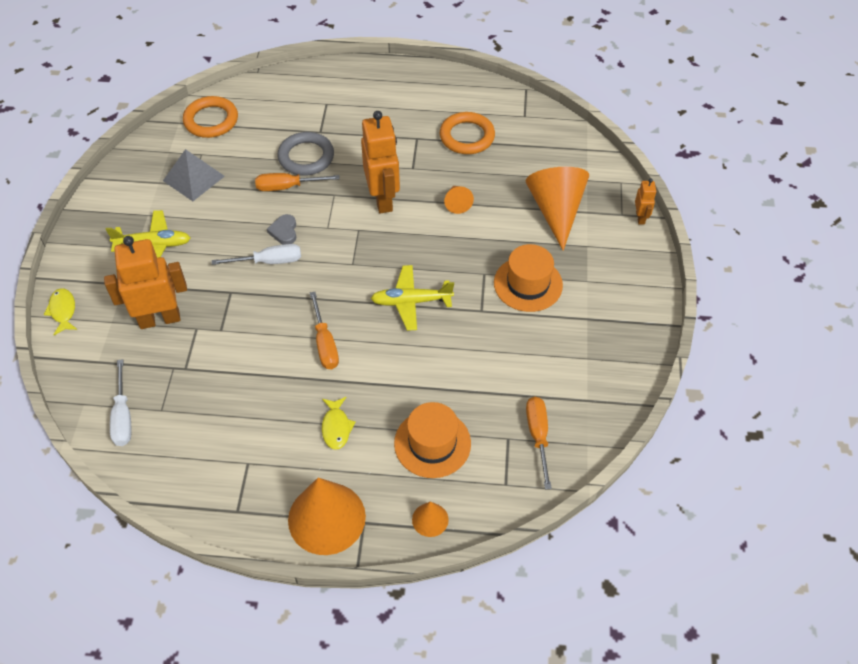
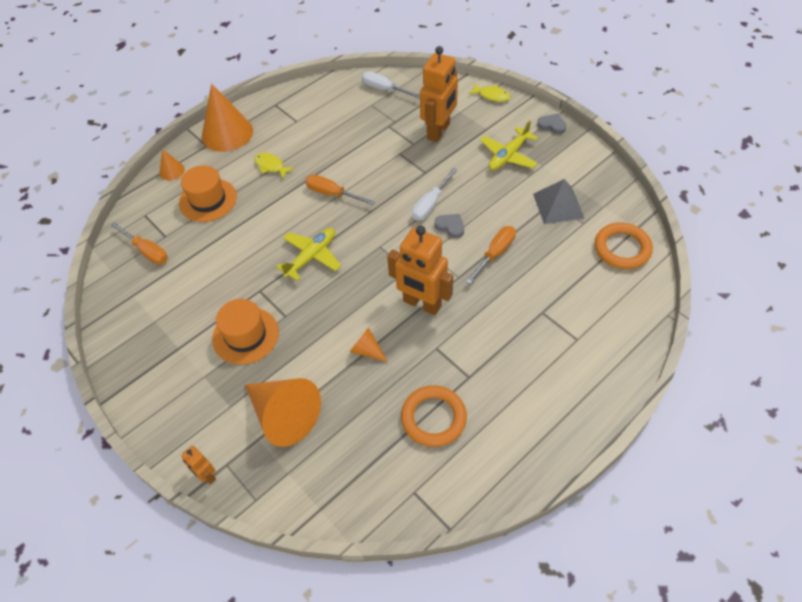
camera: 135 degrees right, 0 degrees up
(80, 237) = (552, 125): none -> grey heart
(306, 157) = (518, 284): grey ring -> none

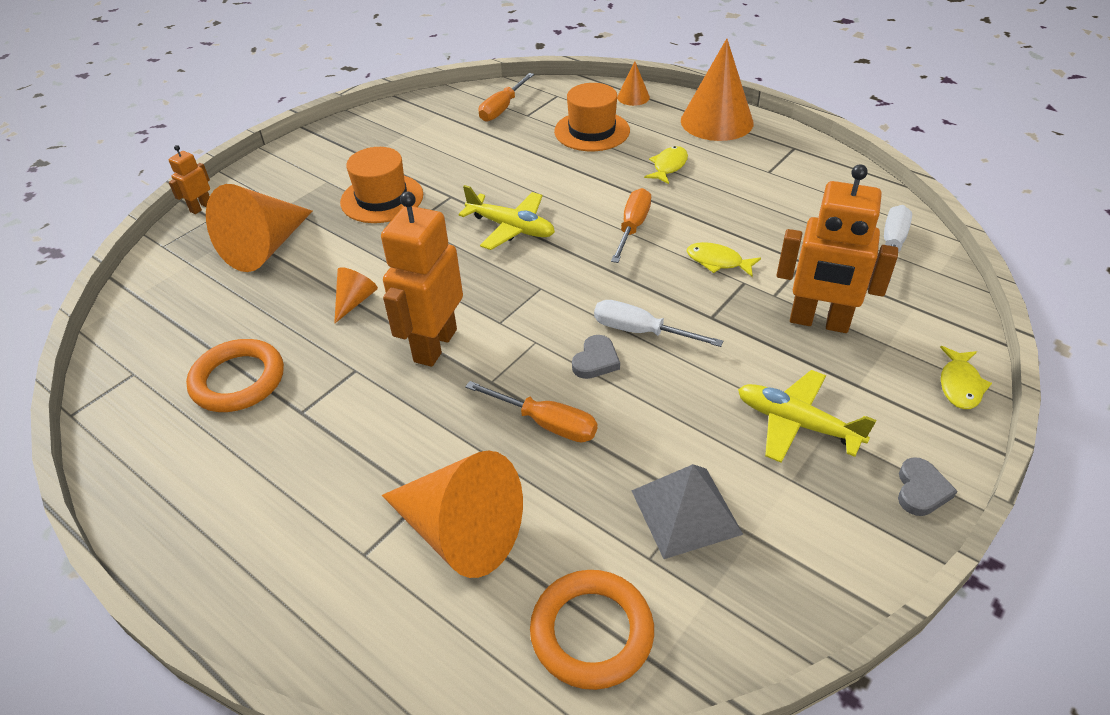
camera: 80 degrees right, 10 degrees down
(378, 161) = (718, 261): none -> yellow fish
(565, 296) = (460, 532): none -> orange cone

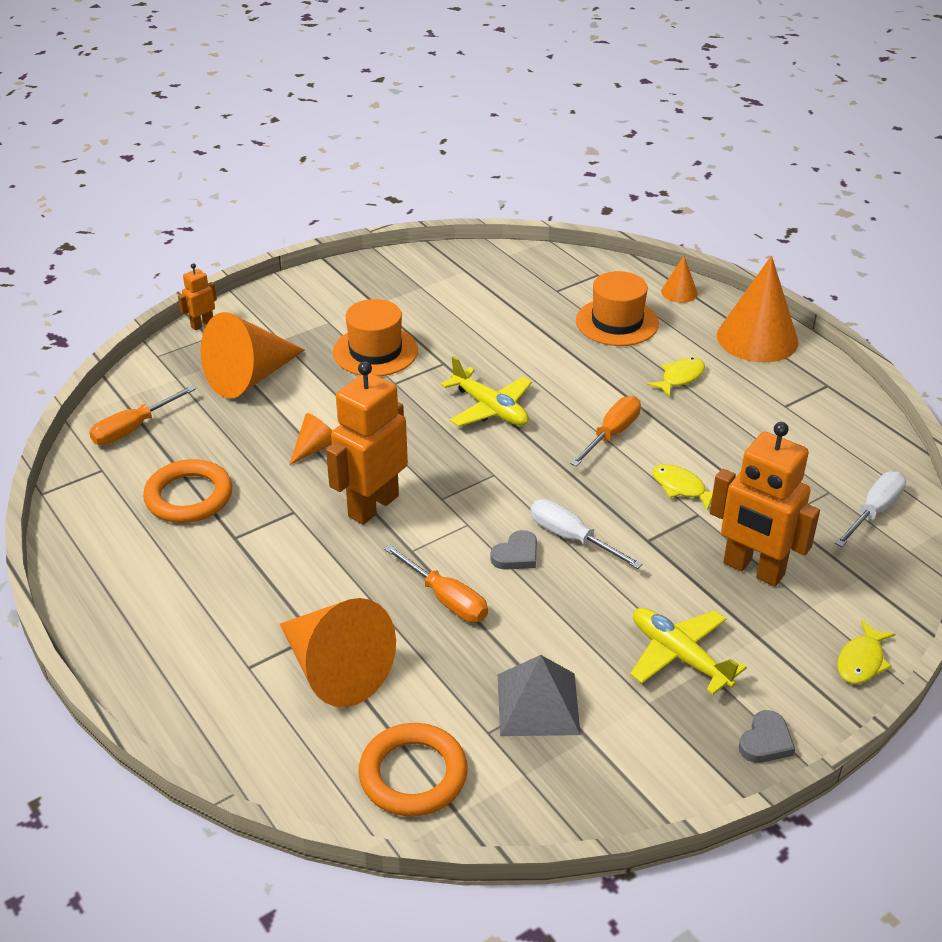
camera: 15 degrees right, 5 degrees down
(502, 108) = (534, 278): orange screwdriver -> orange screwdriver (133, 429)

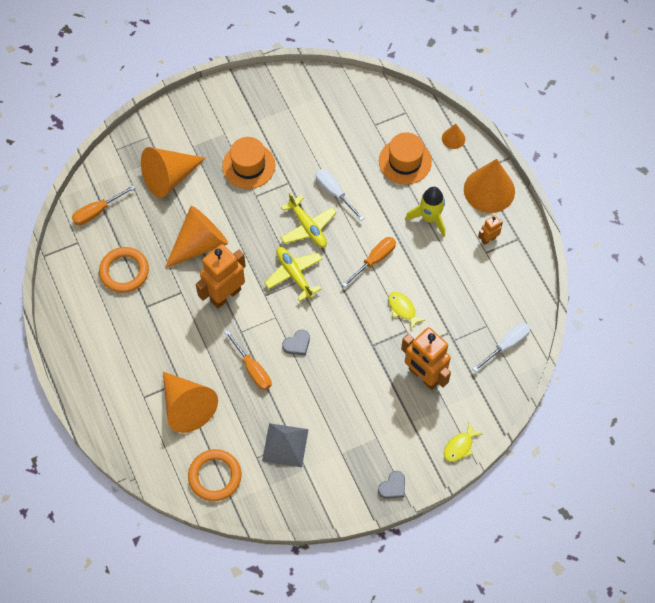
camera: 10 degrees right, 25 degrees up
(202, 324) = (146, 124): orange robot -> orange robot (488, 239)
(315, 448) = (199, 244): orange cone -> orange cone, size x2.12
(571, 538) = (330, 337): white screwdriver -> white screwdriver (334, 193)
(679, 656) = (365, 427): yellow plane -> yellow plane (294, 274)
(680, 378) = (429, 218): yellow fish -> yellow rocket

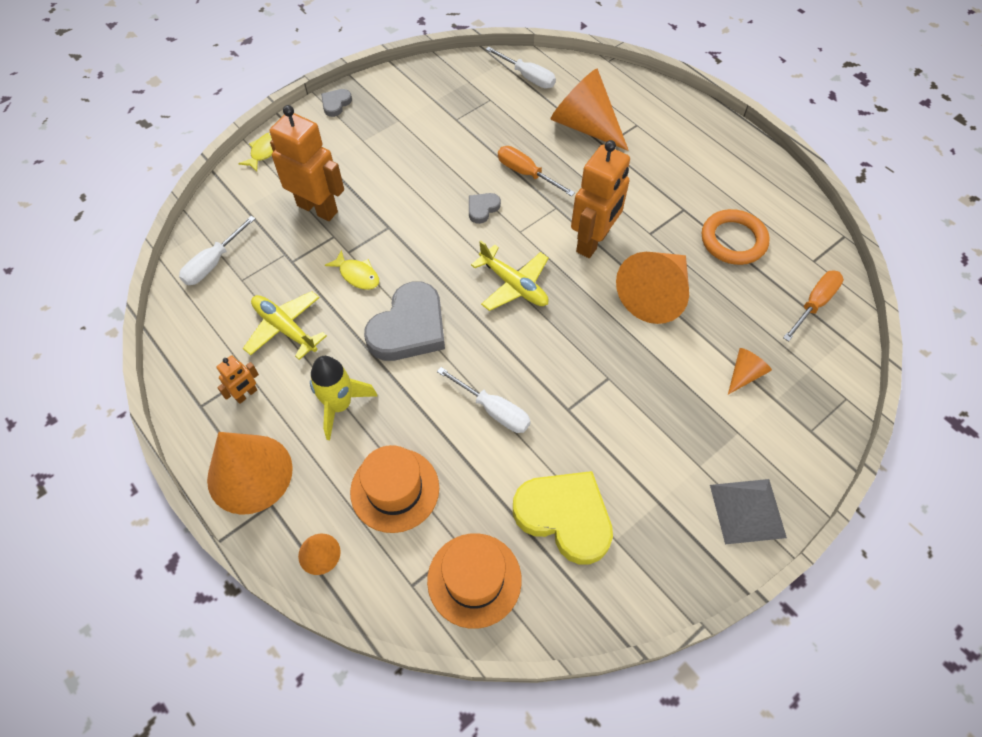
camera: 165 degrees right, 5 degrees down
(169, 177) = (744, 374): orange cone -> orange cone, size x0.47
(215, 476) = (527, 77): orange ring -> white screwdriver
(248, 165) = (638, 421): orange hat -> orange hat (474, 579)
(285, 445) = (463, 115): grey pyramid -> grey pyramid (747, 511)
(308, 227) = (516, 350): yellow plane -> yellow plane (285, 328)
(312, 125) = (565, 517): none -> yellow heart
(374, 260) = (409, 328): orange screwdriver -> grey heart

